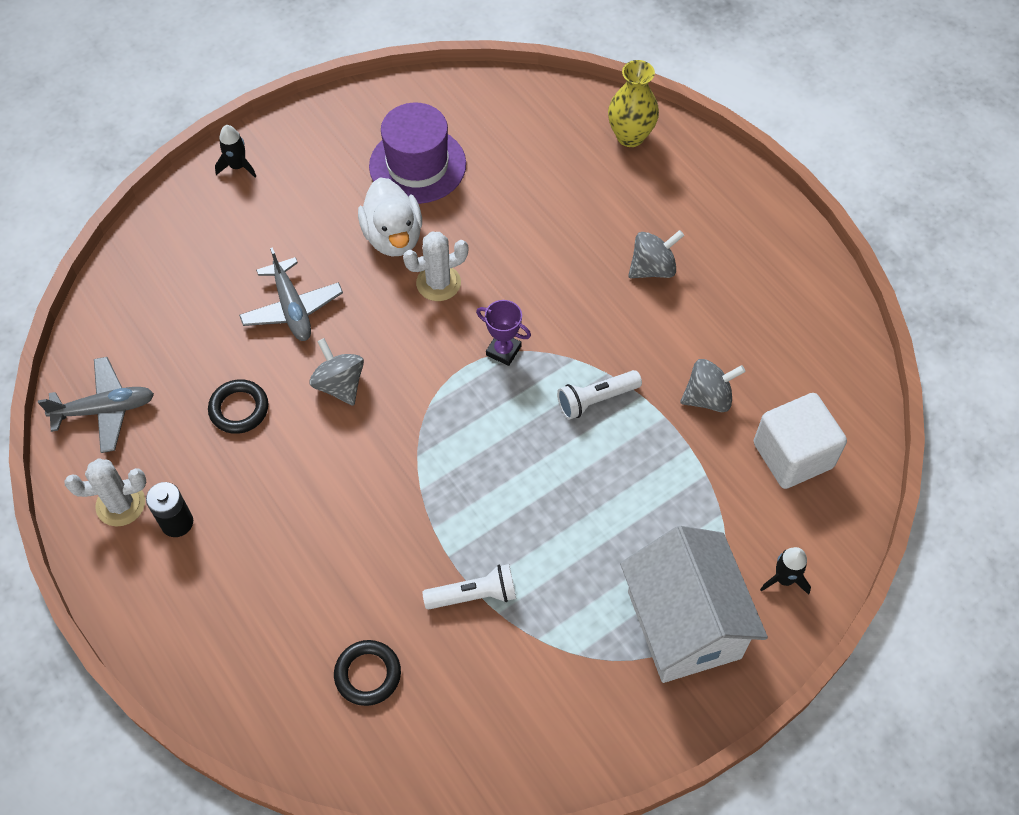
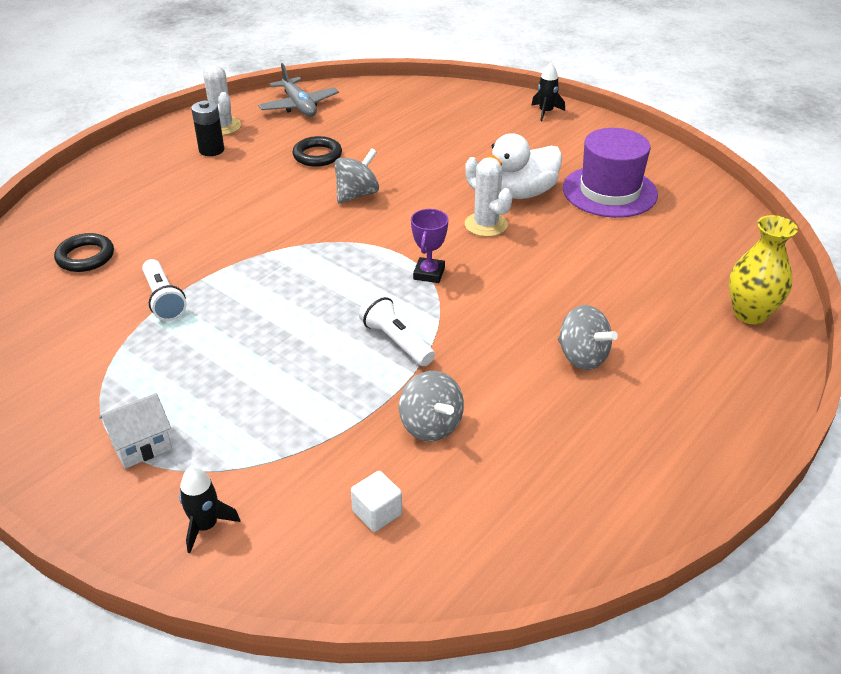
camera: 75 degrees right, 20 degrees down
(292, 308) = (422, 160): grey plane -> none
(684, 624) = (141, 446): white house -> white house, size x0.44
(792, 455) = (377, 513): white cube -> white cube, size x0.48

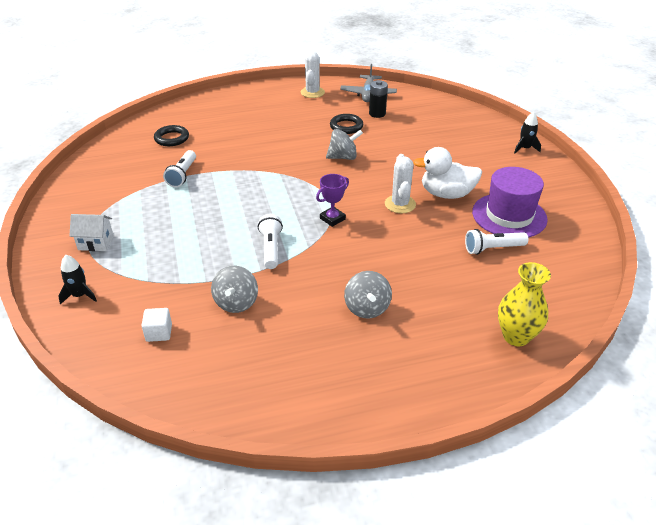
camera: 35 degrees right, 0 degrees up
(211, 150) = (292, 104): black battery -> black battery (377, 114)
(632, 233) = (492, 248): none -> white flashlight

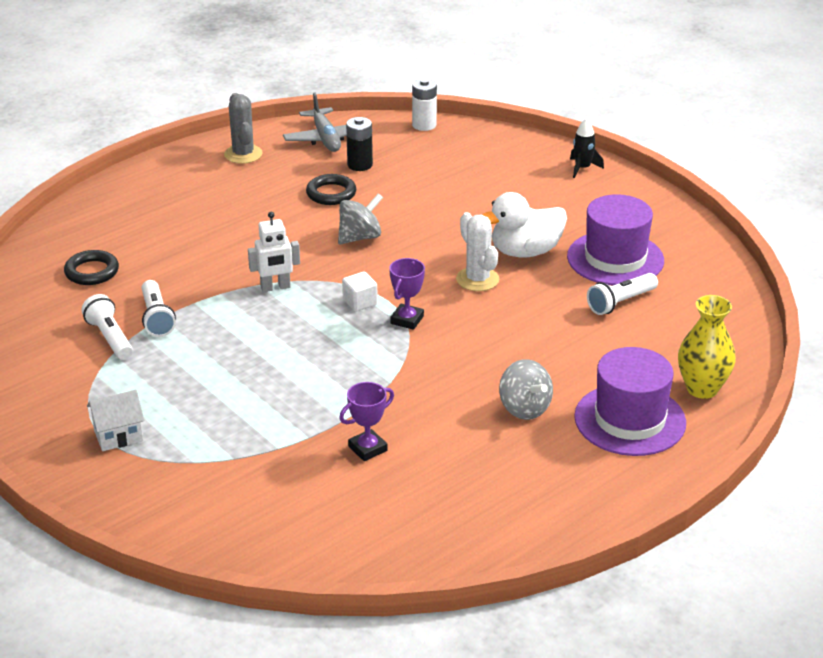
camera: 25 degrees left, 5 degrees down
(80, 295) = (160, 500): black rocket -> none
(159, 333) = (302, 508): white cube -> white cube (360, 302)
(236, 302) = (367, 448): grey spinning top -> purple trophy
(267, 175) = (275, 287): none -> white robot
(271, 248) = (358, 376): white flashlight -> white flashlight (110, 338)
(312, 92) = (243, 154): white cactus -> grey cactus
(435, 99) = (424, 125): none -> white battery
(441, 343) = (630, 420): none -> purple hat

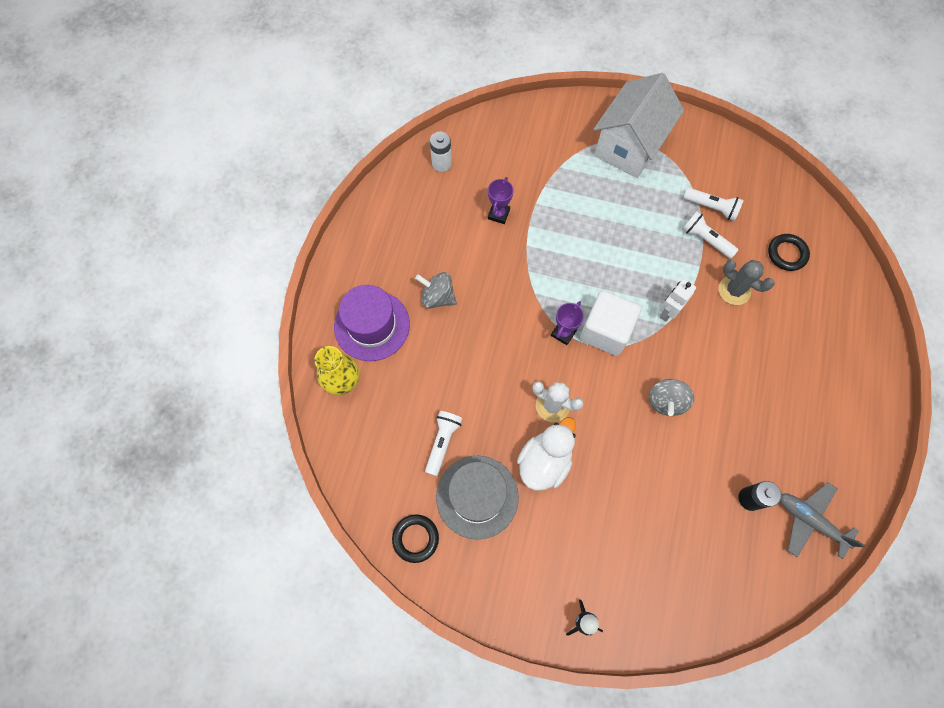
camera: 145 degrees right, 35 degrees up
(118, 436) = (629, 146): white house -> white house, size x2.27
(243, 154) = (843, 452): grey cactus -> grey cactus (734, 290)
(331, 193) = (733, 443): black ring -> black ring (415, 538)
(360, 302) = (605, 331): white cube -> white cube, size x2.10
(407, 320) = (563, 333): purple trophy -> purple trophy turned 45 degrees clockwise
(424, 125) = (757, 602): white battery -> white battery (441, 163)
(615, 258) = (477, 496): purple hat -> grey hat

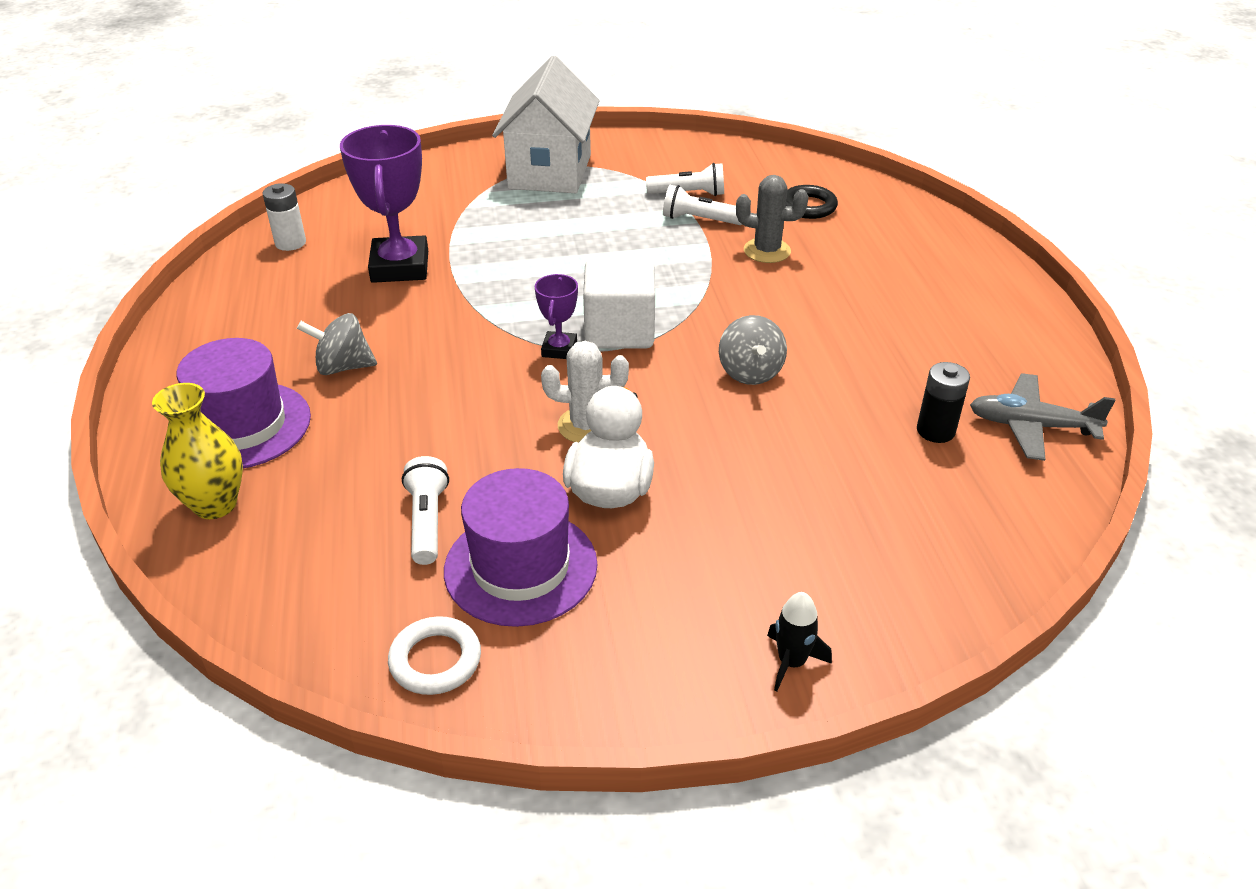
camera: 25 degrees left, 30 degrees down
(415, 538) = (435, 660): black ring -> white ring
(477, 496) = (520, 567): grey hat -> purple hat
(498, 214) = (400, 267): purple trophy -> purple trophy, size x1.96
(668, 311) = (694, 291): white robot -> none

